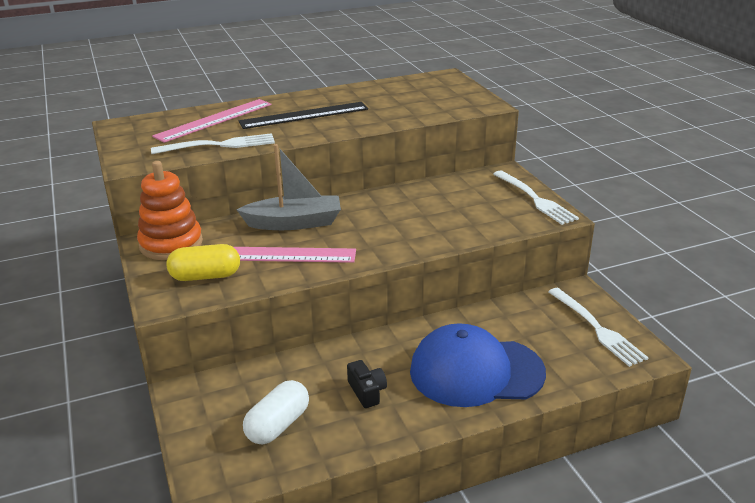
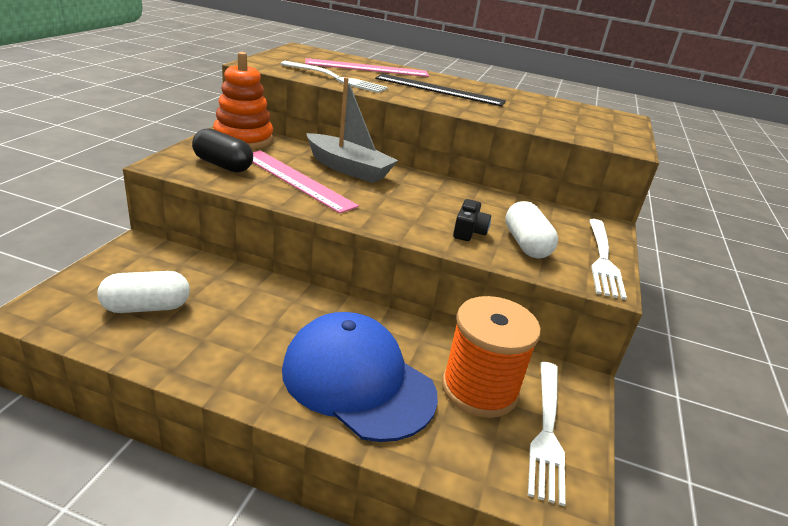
camera: 35 degrees right, 0 degrees up
(205, 276) = (223, 165): yellow capsule -> black capsule
(367, 392) = (245, 330): black camera -> black camera (469, 231)
(486, 214) = (526, 244): none -> white capsule
(539, 329) = (479, 389): none -> orange spool

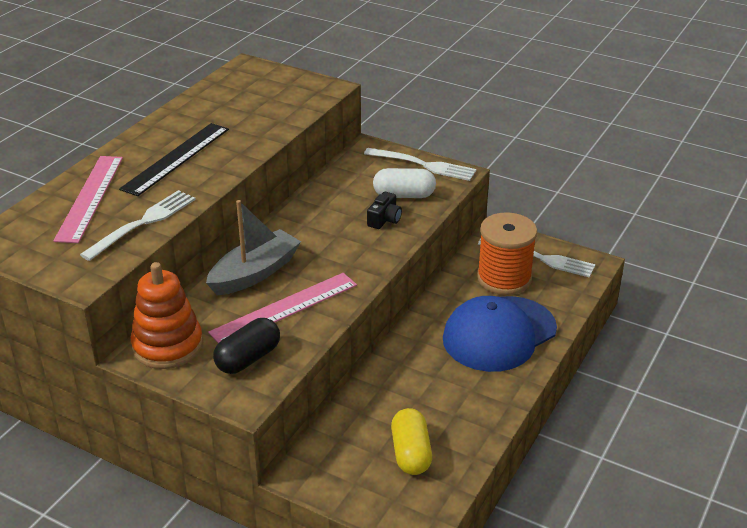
camera: 75 degrees left, 5 degrees up
(146, 307) = (410, 453): white capsule -> yellow capsule
(469, 231) = (384, 219): black camera -> black camera turned 90 degrees clockwise

